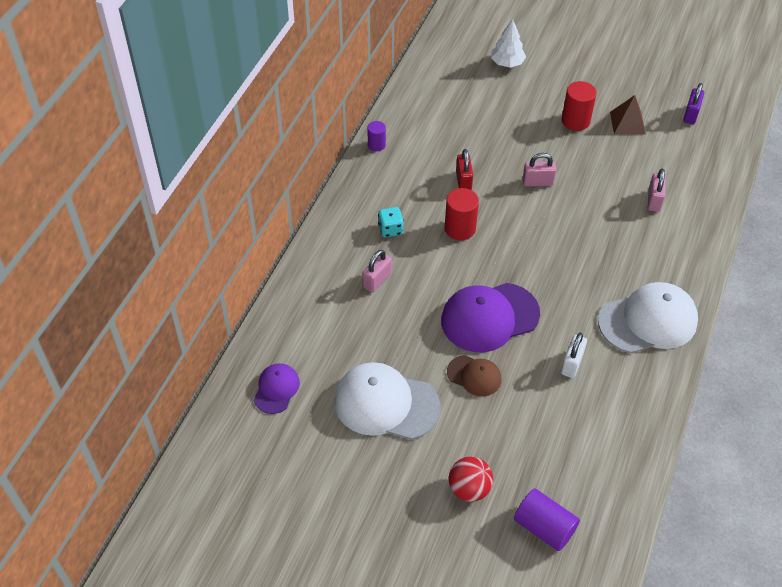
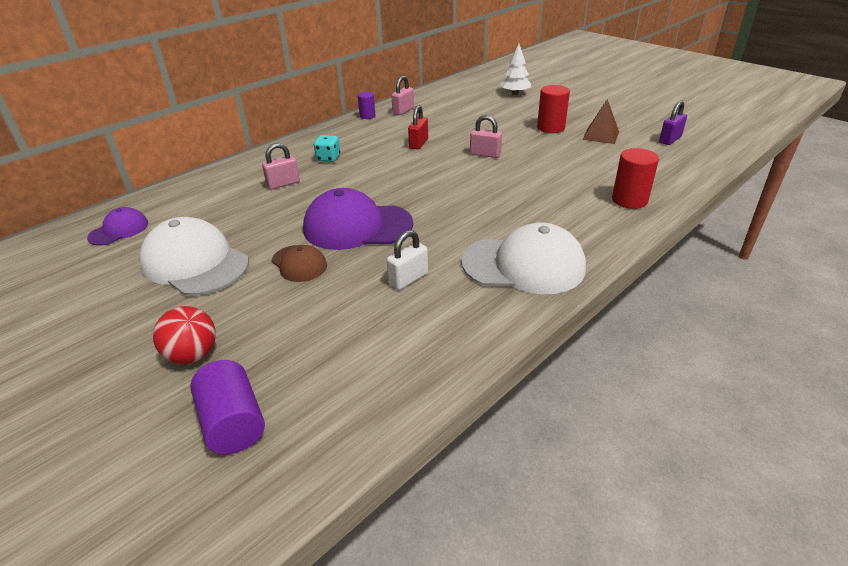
camera: 25 degrees right, 15 degrees down
(460, 228) = (388, 168): red cylinder -> red cylinder (629, 200)
(654, 200) = (594, 183): pink padlock -> pink padlock (403, 111)

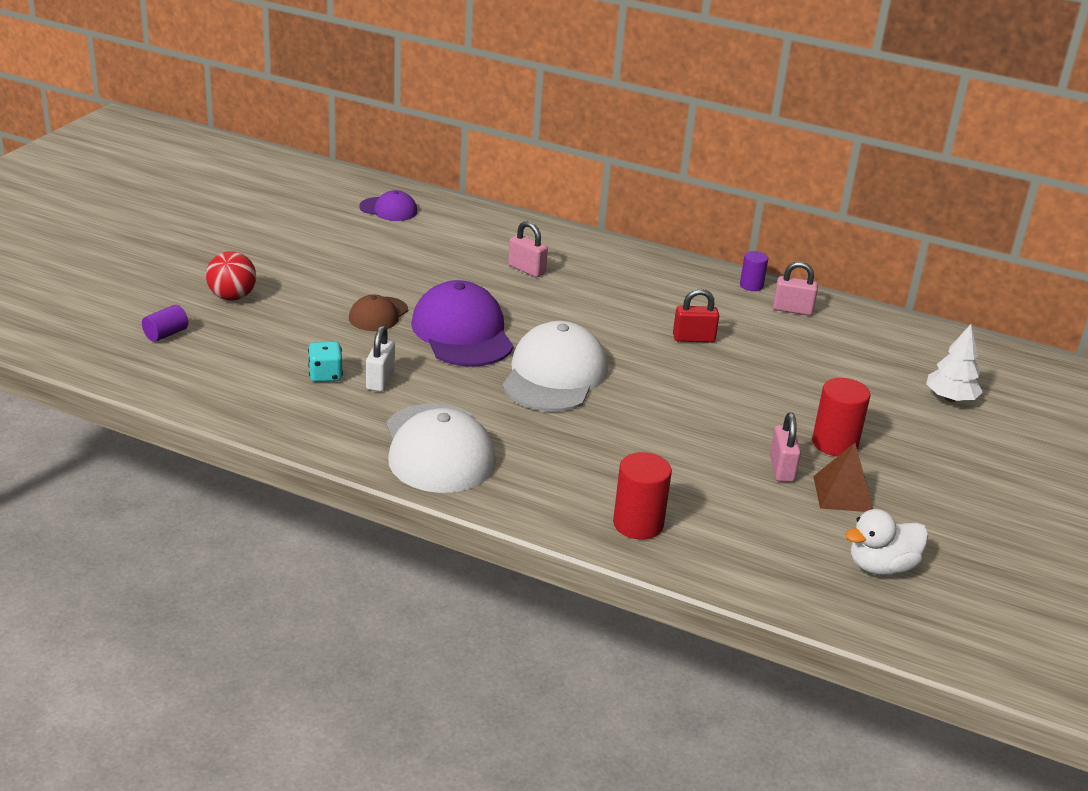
camera: 65 degrees right, 5 degrees down
(195, 263) = (354, 262): white cap -> white cap (554, 375)
(233, 423) = (166, 334): purple cylinder -> purple cylinder, size x0.61
(328, 158) = (606, 283): turquoise dice -> turquoise dice (325, 375)
(408, 279) = (380, 380): white padlock -> white padlock turned 75 degrees clockwise
(485, 154) = (698, 394): pink padlock -> pink padlock (781, 469)
(670, 140) = (881, 567): purple padlock -> white duck

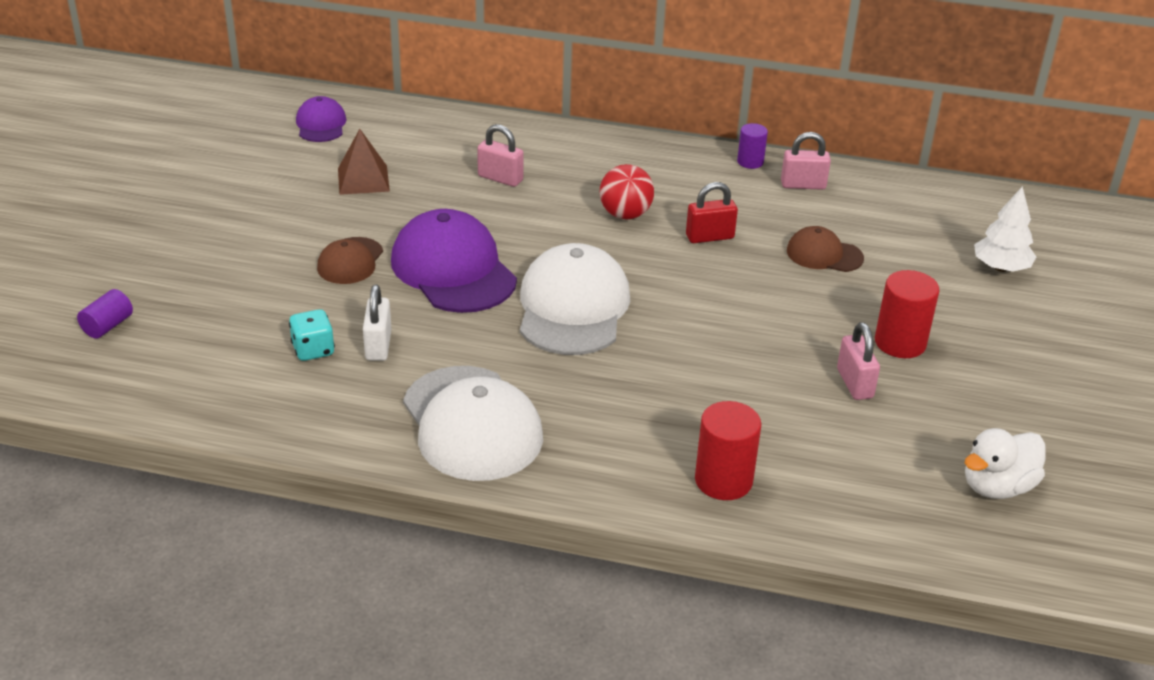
camera: 10 degrees left, 5 degrees up
(232, 297) = (172, 264): red ball -> red ball (625, 214)
(388, 209) = (321, 124): purple cap -> purple cap turned 105 degrees counterclockwise
(791, 366) = (824, 254): none -> brown cap
(843, 494) = (928, 403): brown pyramid -> brown pyramid (363, 179)

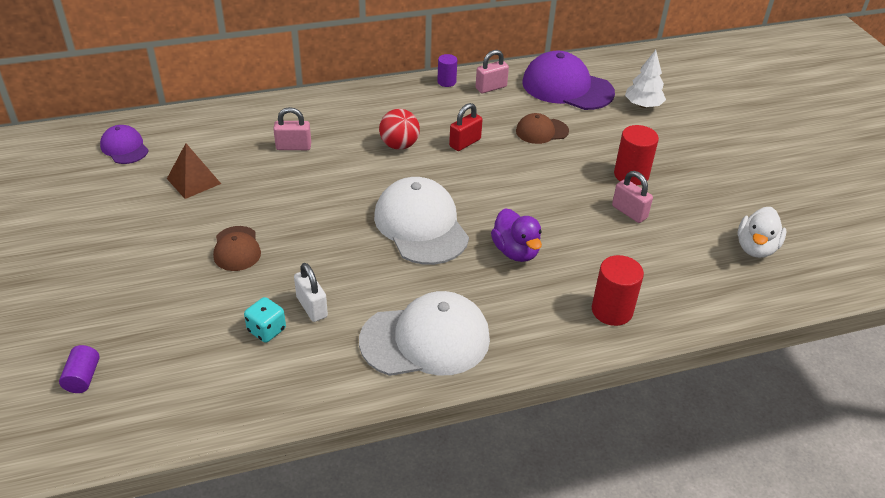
camera: 30 degrees left, 5 degrees up
(453, 270) = (317, 228): purple cap -> purple cap (567, 87)
(472, 424) = (425, 339): white cap -> white cap turned 45 degrees counterclockwise
(662, 374) = (515, 251): none -> purple duck

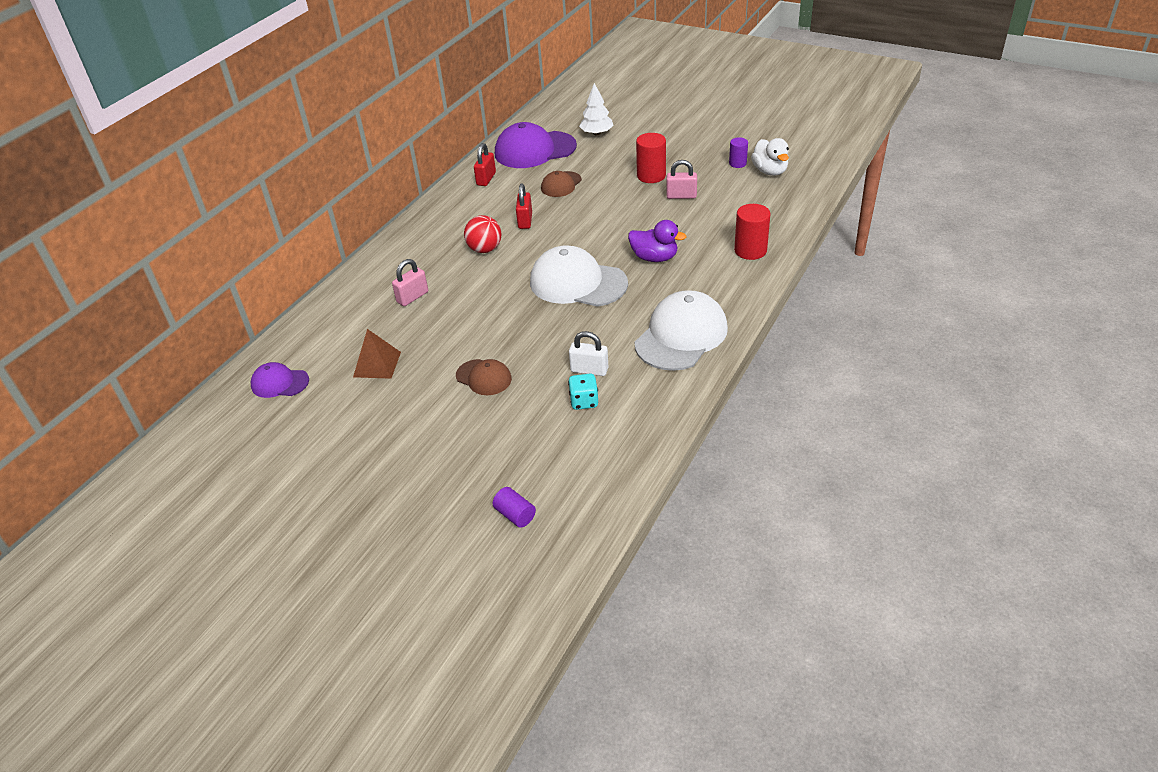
camera: 40 degrees left, 0 degrees up
(446, 82) = (450, 193): purple cylinder -> purple cylinder (737, 163)
(491, 87) = (486, 179): pink padlock -> red padlock

